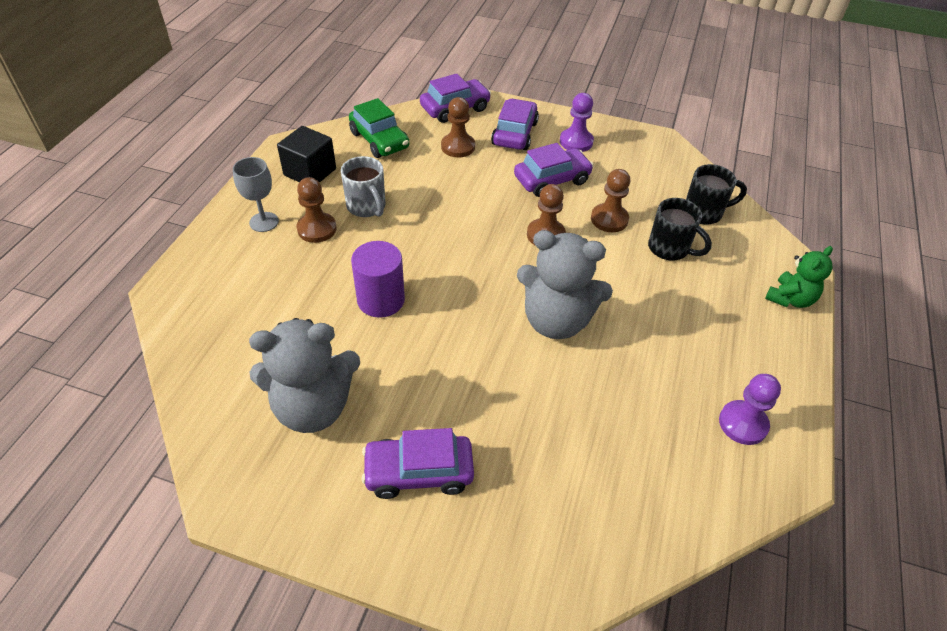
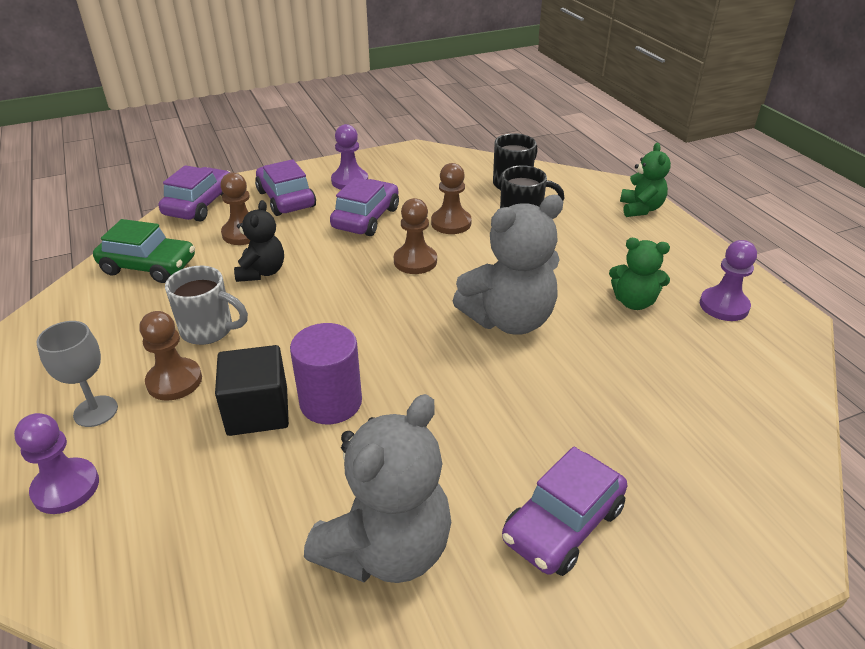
camera: 40 degrees left, 10 degrees down
(212, 257) = (66, 488): none -> purple pawn
(310, 172) = (97, 333): black cube -> black cube (257, 411)
(438, 183) = (262, 272): none -> black teddy bear
(669, 370) = (634, 302): none -> green teddy bear

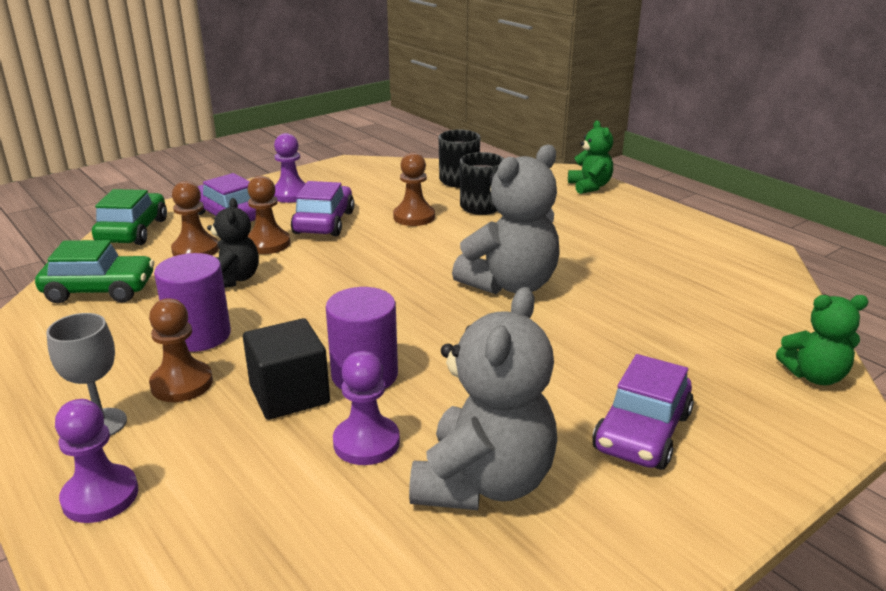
camera: 15 degrees left, 10 degrees down
(200, 205) = (133, 231): purple car -> green car
(209, 330) = (199, 335): grey mug -> purple cylinder
(415, 261) = (393, 251): brown pawn -> brown pawn (267, 244)
(634, 302) = (619, 256): green teddy bear -> green teddy bear (814, 376)
(724, 306) = (700, 249): purple pawn -> purple pawn (366, 442)

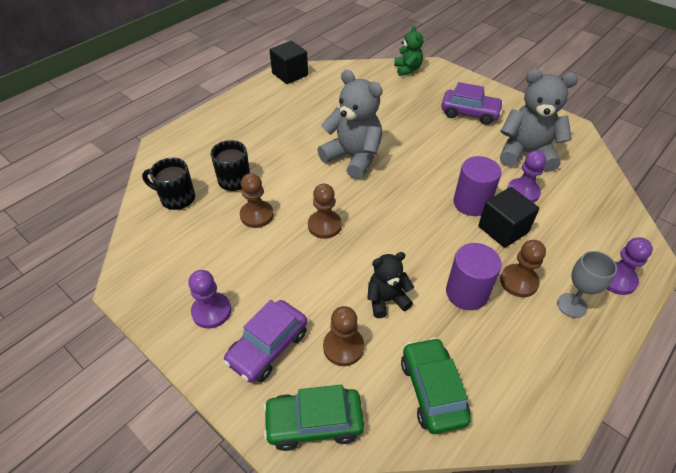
camera: 100 degrees left, 20 degrees up
(267, 244) = (321, 297): brown pawn -> brown pawn (324, 225)
(324, 222) = (274, 269): purple car -> none
(590, 187) = (193, 130): green teddy bear -> none
(750, 251) = (290, 74): none -> black cube

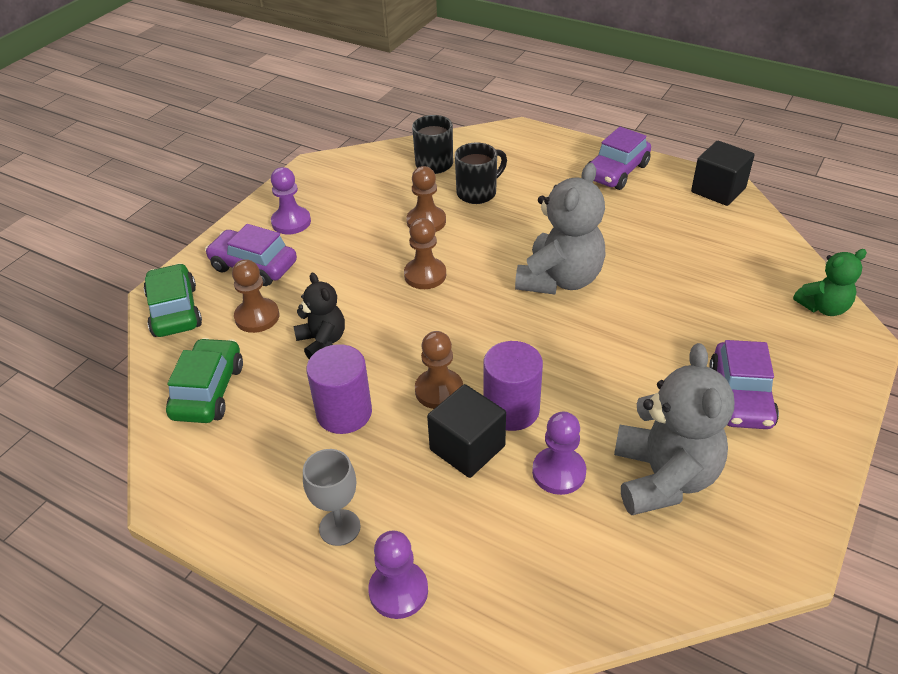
camera: 80 degrees right, 5 degrees down
(247, 108) = (616, 172): none -> purple car
(432, 390) = (208, 391): green car -> green car turned 60 degrees counterclockwise
(518, 281) = (372, 466): brown pawn -> brown pawn (439, 390)

